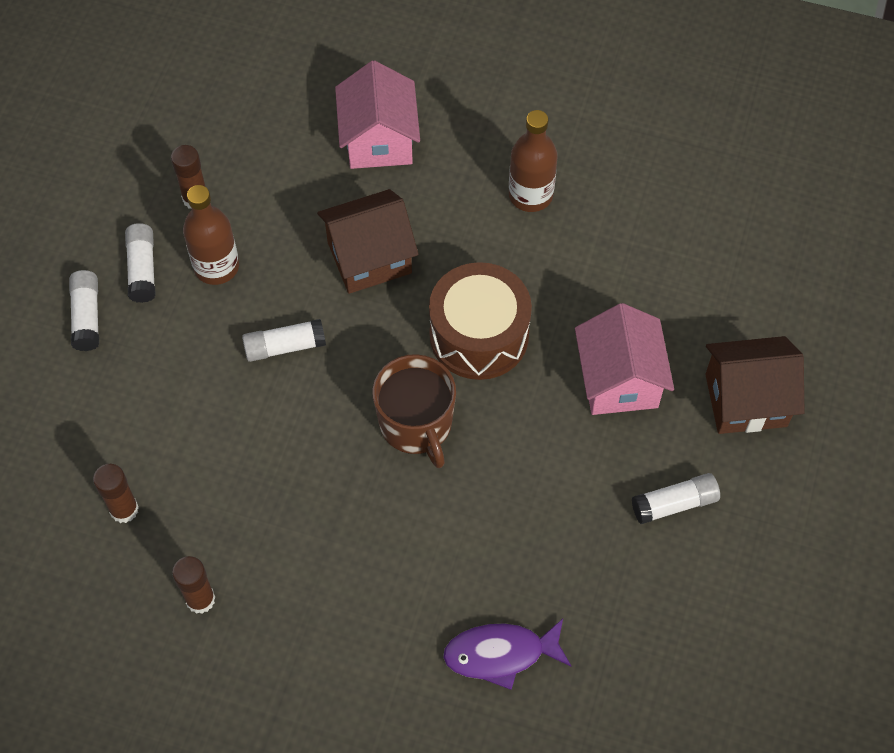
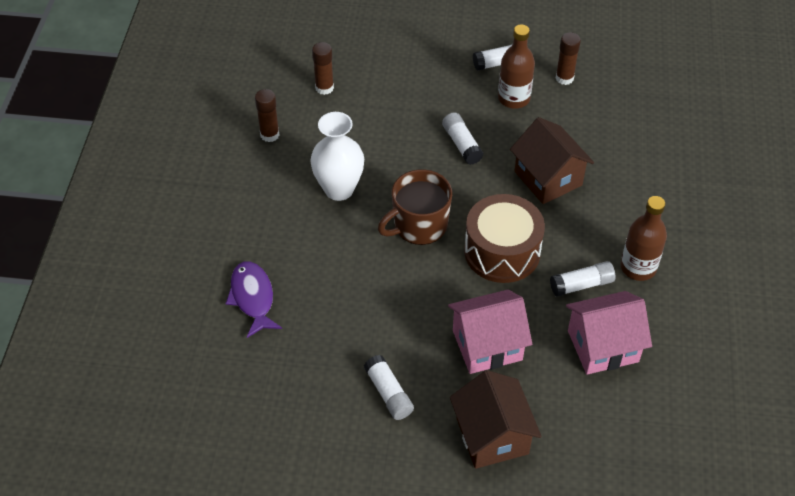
camera: 80 degrees right, 10 degrees down
(87, 316) = (456, 44): white glue stick -> white glue stick (581, 285)
(330, 516) = (339, 189): none -> white vase
(379, 140) = (652, 168): pink house -> pink house (602, 346)

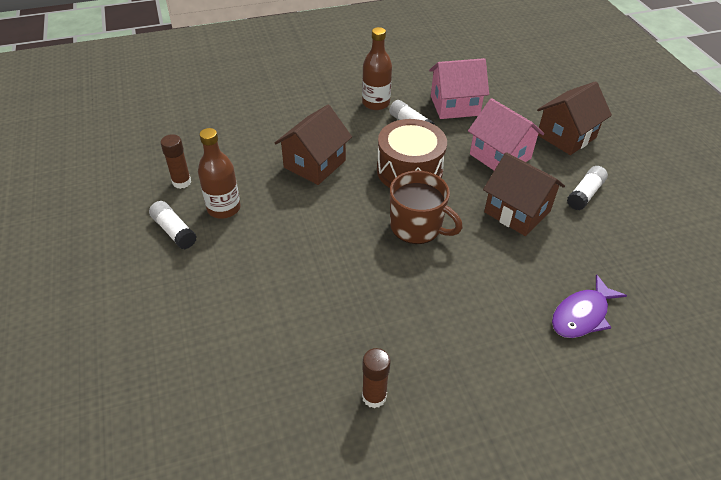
camera: 115 degrees left, 5 degrees down
(324, 88) = (272, 372): brown glue stick -> none
(339, 189) = (413, 299): white vase -> none
(396, 315) = (517, 212): none -> brown house
(461, 144) = (303, 227): white glue stick -> none
(602, 346) = (455, 105): pink house -> pink house turned 60 degrees counterclockwise

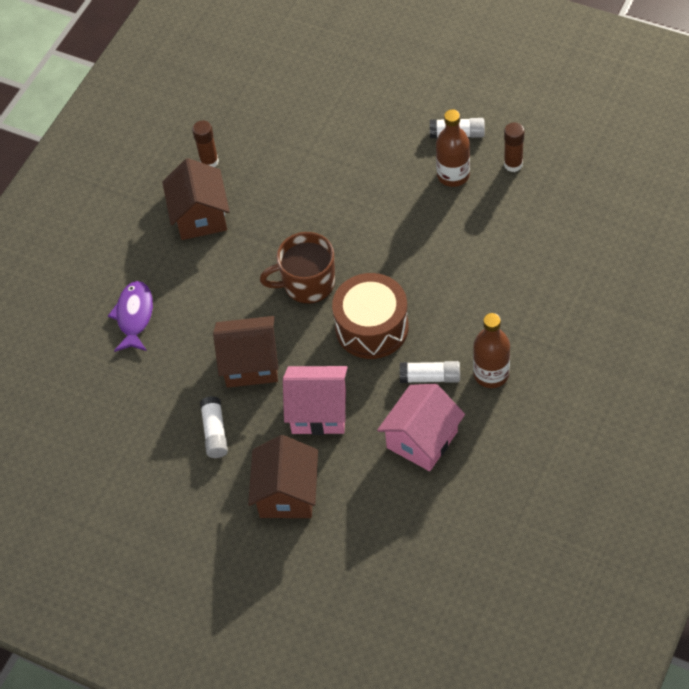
camera: 140 degrees right, 10 degrees up
(315, 164) = (448, 265): brown house -> brown house (200, 216)

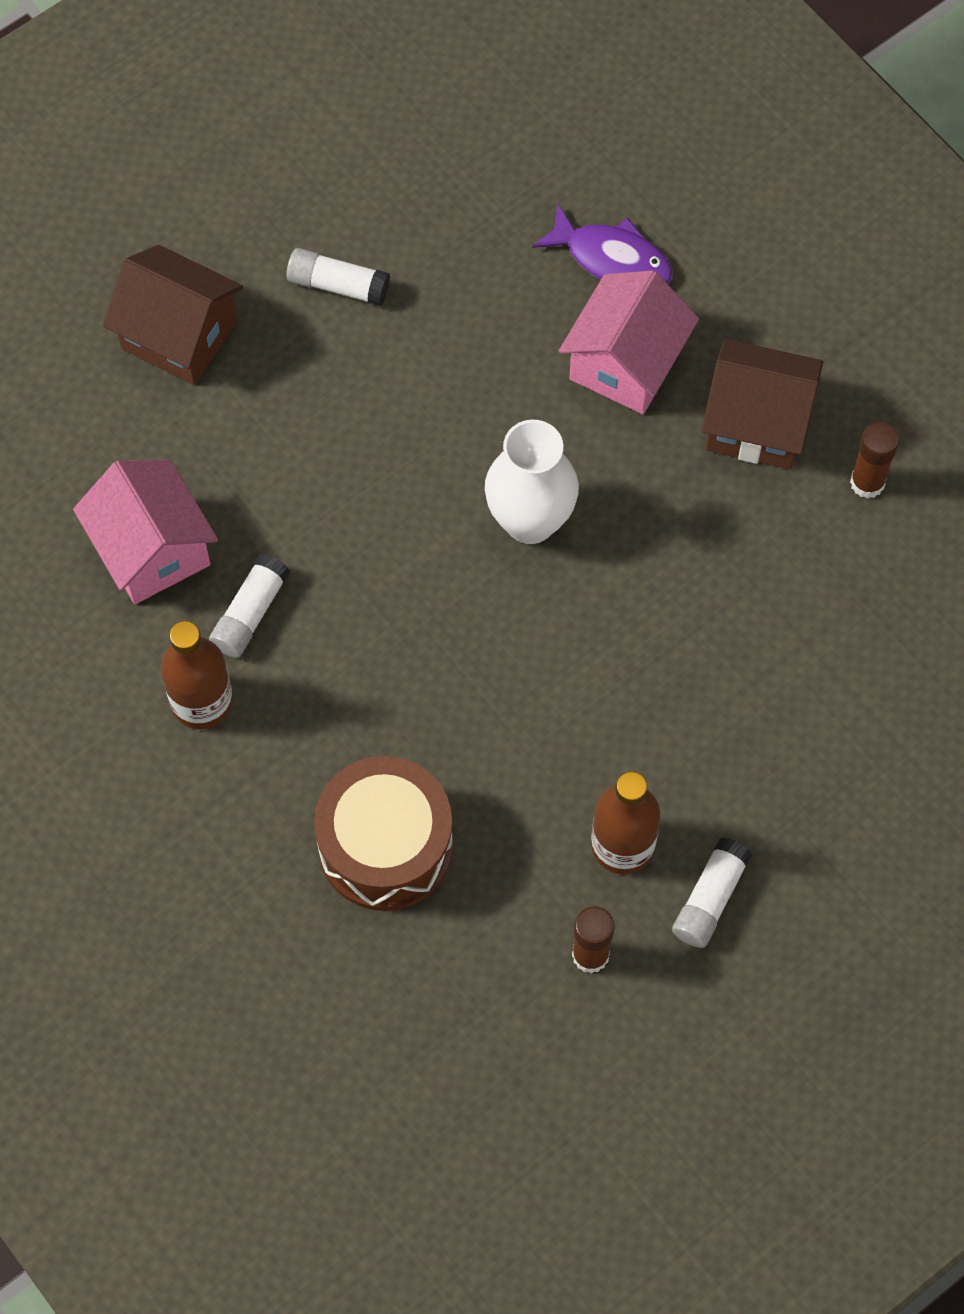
camera: 110 degrees right, 10 degrees up
(251, 364) = (428, 380): brown house -> none
(307, 283) = (530, 521): brown mug -> white vase
(319, 412) = (287, 434): pink house -> pink house (626, 363)
(372, 327) = (391, 574): brown drum -> brown drum (385, 846)

